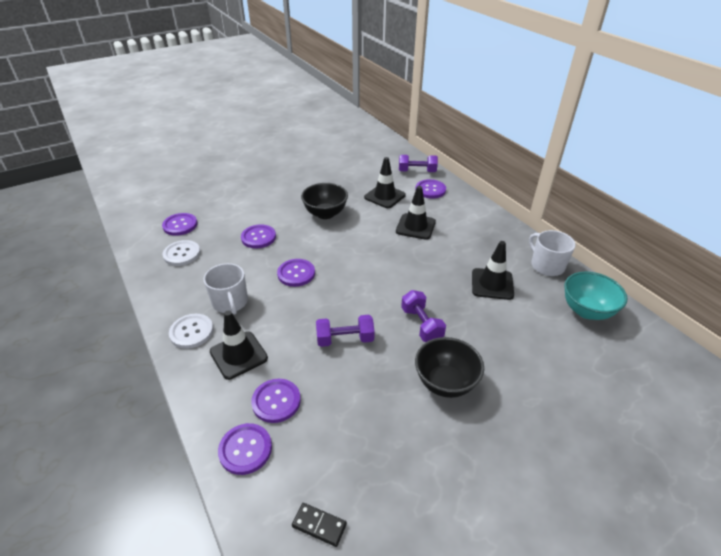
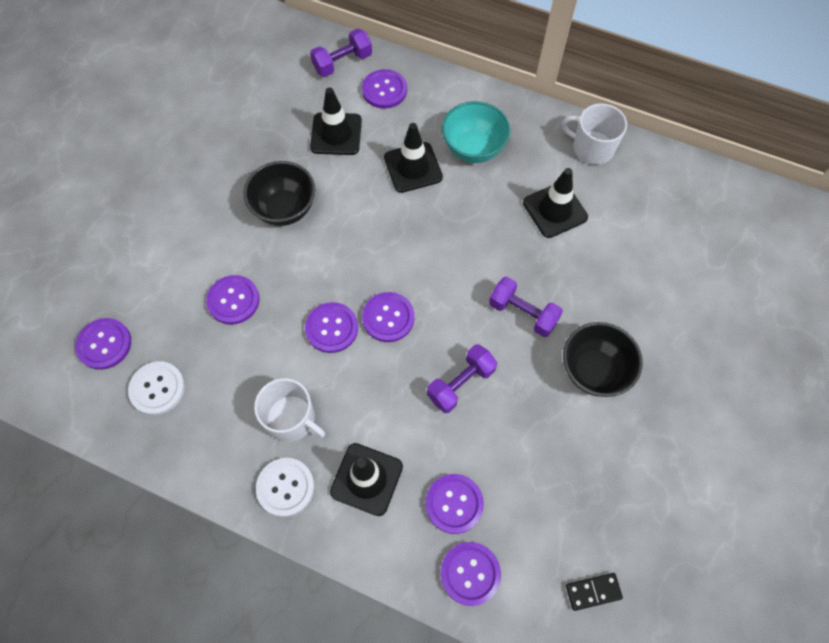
camera: 35 degrees left, 25 degrees up
(333, 285) = (388, 318): none -> purple button
(586, 311) = (664, 192): turquoise bowl -> turquoise bowl (473, 149)

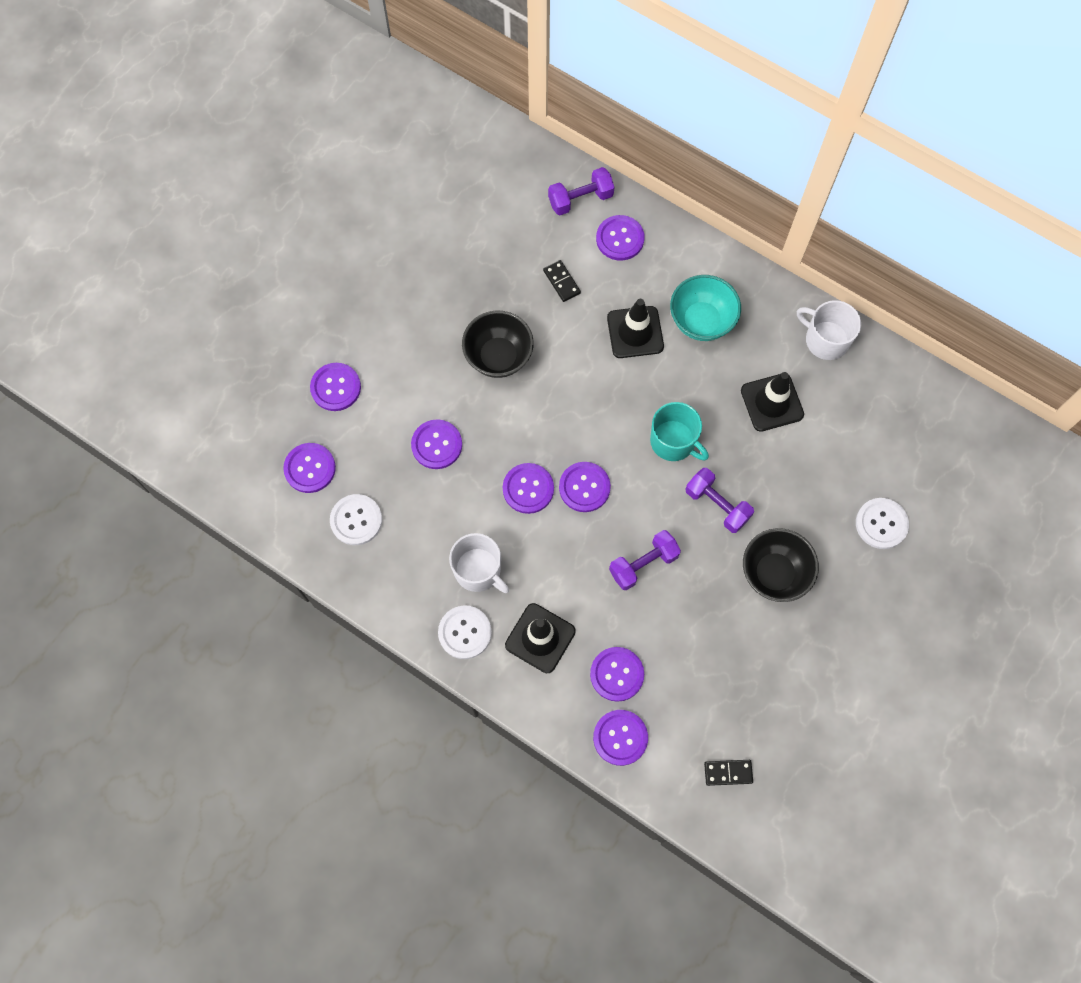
camera: 10 degrees right, 5 degrees up
(125, 262) = (335, 387): none -> purple button
(336, 134) = (562, 282): black traffic cone -> black domino
(468, 260) = (673, 441): none -> turquoise mug
(686, 305) = (881, 524): none -> white button

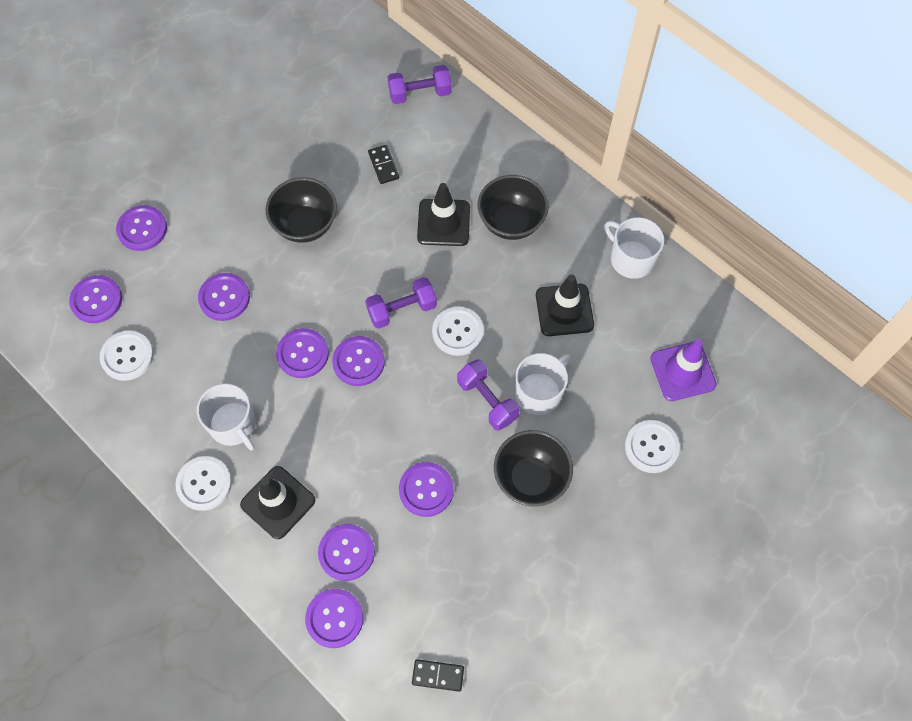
camera: 10 degrees right, 5 degrees down
(620, 239) = (449, 135): purple button -> purple button (426, 490)
(643, 564) = (399, 446): purple dumbbell -> purple dumbbell (402, 310)
(673, 441) = (457, 332): turquoise mug -> white button
(701, 321) = (511, 222): turquoise bowl -> black bowl
(765, 489) = (539, 392): none -> white mug
(896, 445) = (682, 371): none -> purple traffic cone

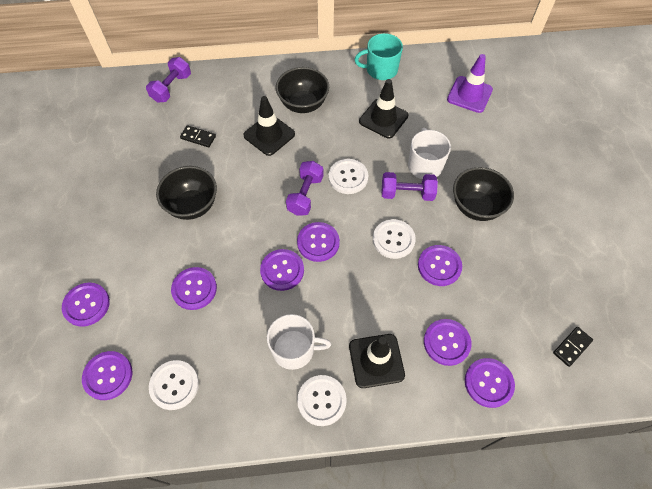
camera: 50 degrees left, 5 degrees down
(631, 259) = (381, 70): white mug -> turquoise mug
(651, 447) = (503, 138): white button -> white button (393, 239)

